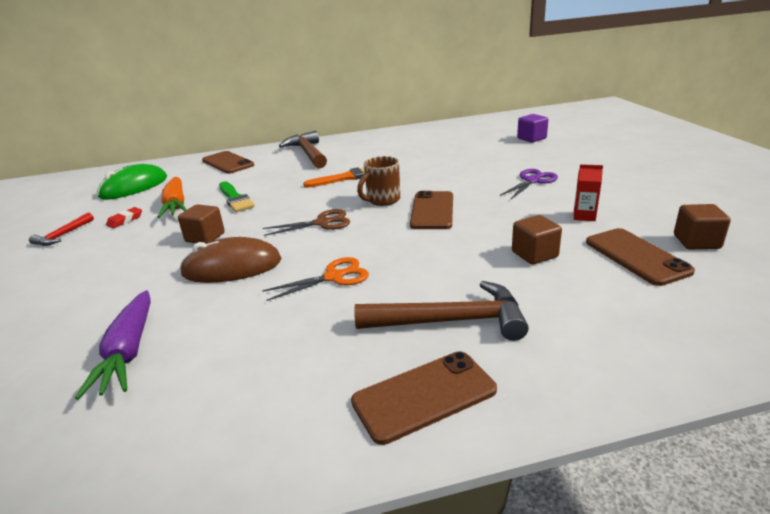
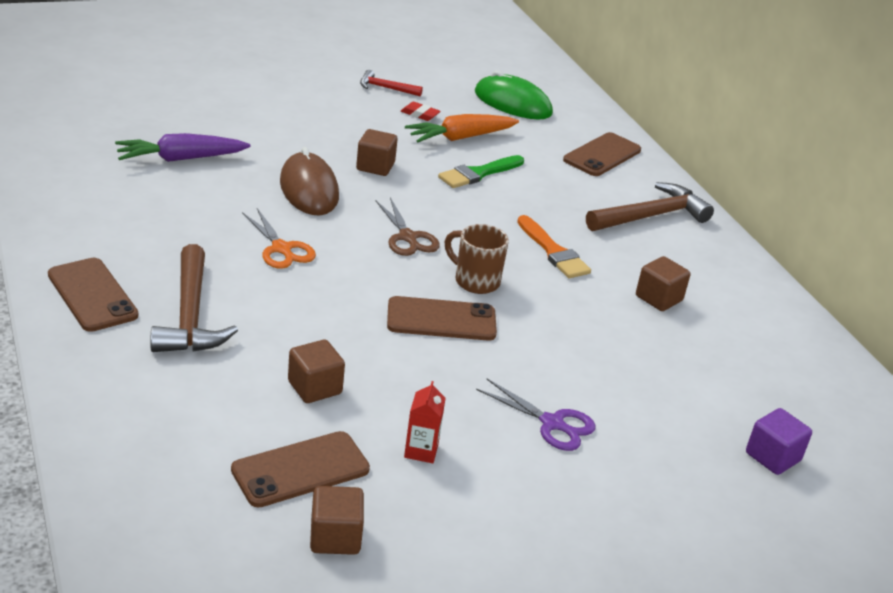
camera: 75 degrees right, 5 degrees up
(398, 154) = (658, 298): none -> brown cube

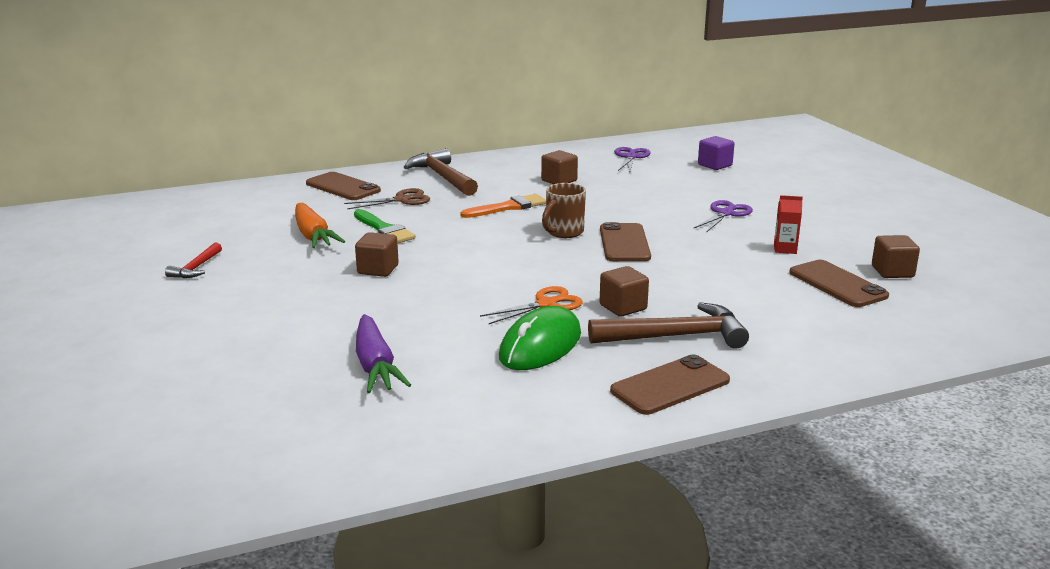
camera: 85 degrees left, 10 degrees down
(309, 189) = (430, 297): brown mouse -> none
(314, 387) = (741, 283): brown cube -> brown cube (623, 307)
(407, 237) = (506, 255): brown scissors -> brown scissors (402, 200)
(420, 114) = (262, 252): red eraser -> none
(512, 103) = (238, 215): green mouse -> green mouse (540, 345)
(784, 375) = (630, 157): none -> purple scissors

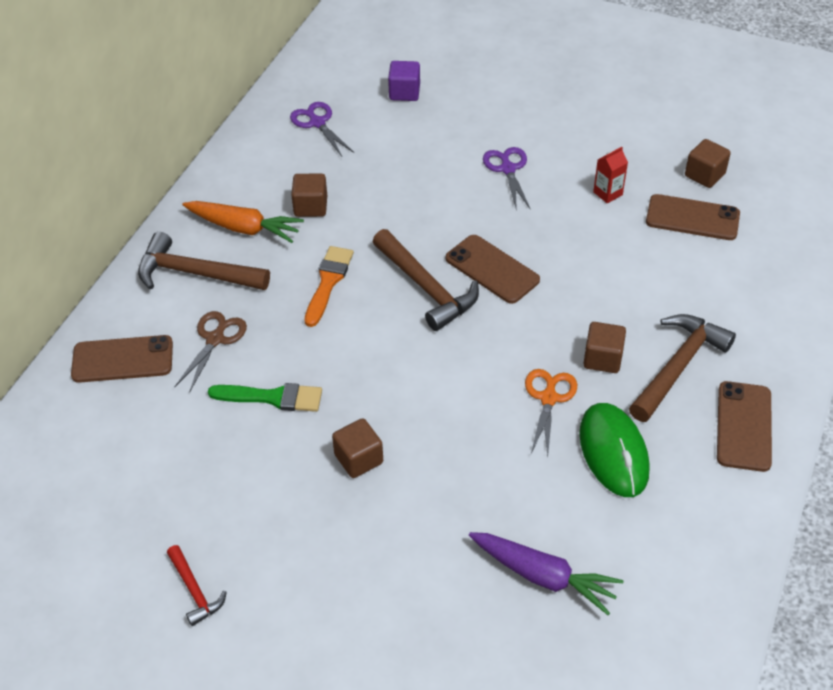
camera: 45 degrees left, 25 degrees up
(313, 236) = (223, 457): orange carrot -> orange carrot (244, 228)
(563, 232) = (426, 288): brown mug -> brown hammer

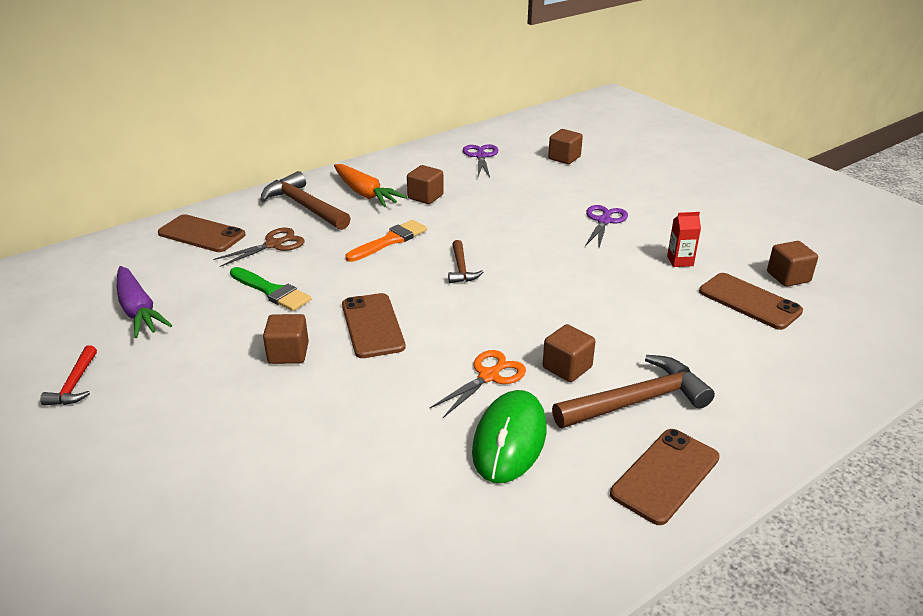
camera: 30 degrees right, 15 degrees down
(404, 92) = (564, 158): purple cube -> brown cube
(426, 288) = (461, 268): brown hammer -> brown hammer, size x0.54
(492, 269) = (527, 275): brown phone -> brown phone (373, 325)
(544, 576) = (345, 508): purple carrot -> purple carrot (138, 311)

